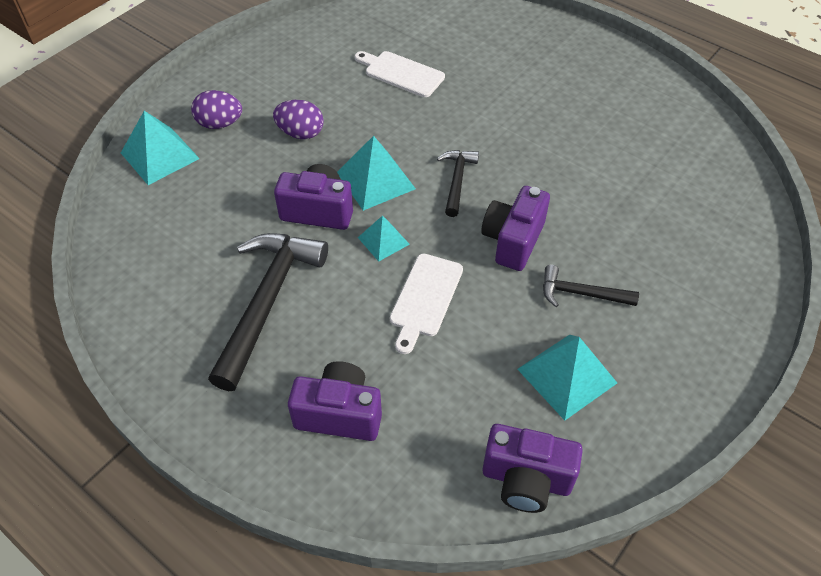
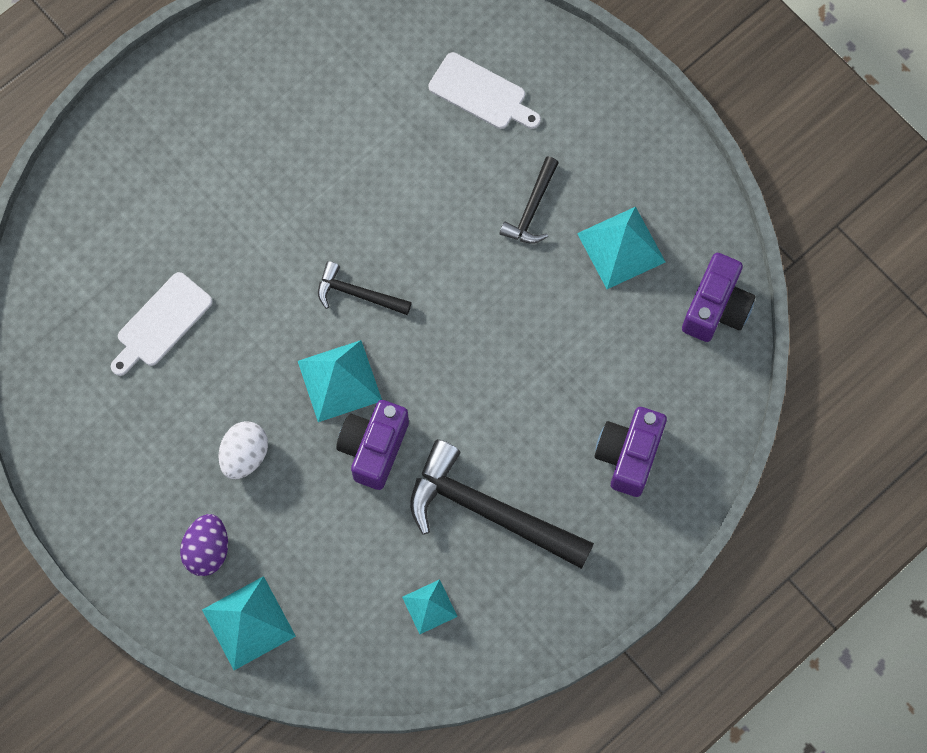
camera: 80 degrees left, 20 degrees up
(301, 133) = (245, 455): purple egg -> white egg
(383, 241) = (429, 385): turquoise pyramid -> turquoise pyramid (429, 606)
(425, 298) = (512, 357): white cutting board -> white cutting board (481, 93)
(513, 241) = (453, 256): purple camera -> none

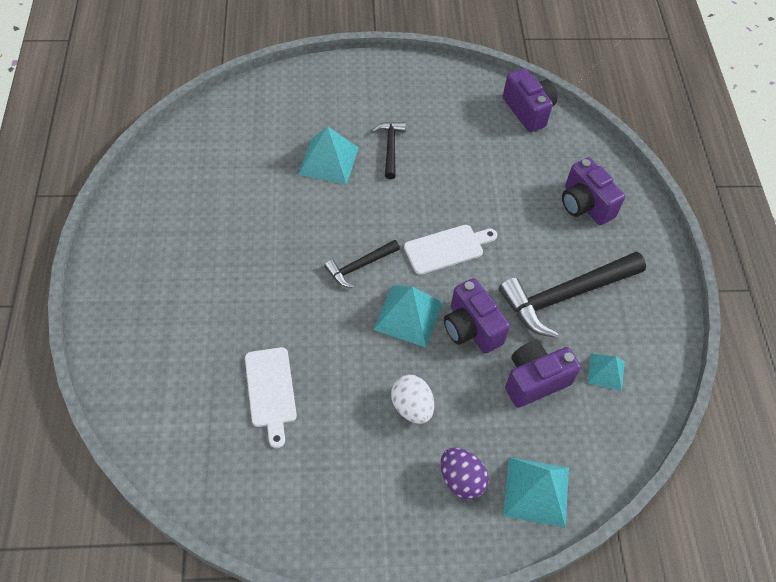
camera: 55 degrees left, 15 degrees down
(363, 546) = (534, 380): none -> purple camera
(481, 93) = (296, 124): white cutting board -> white cutting board (447, 248)
(532, 208) = (390, 148): black hammer -> black hammer turned 150 degrees counterclockwise
(621, 247) = (453, 126): turquoise pyramid -> turquoise pyramid (328, 161)

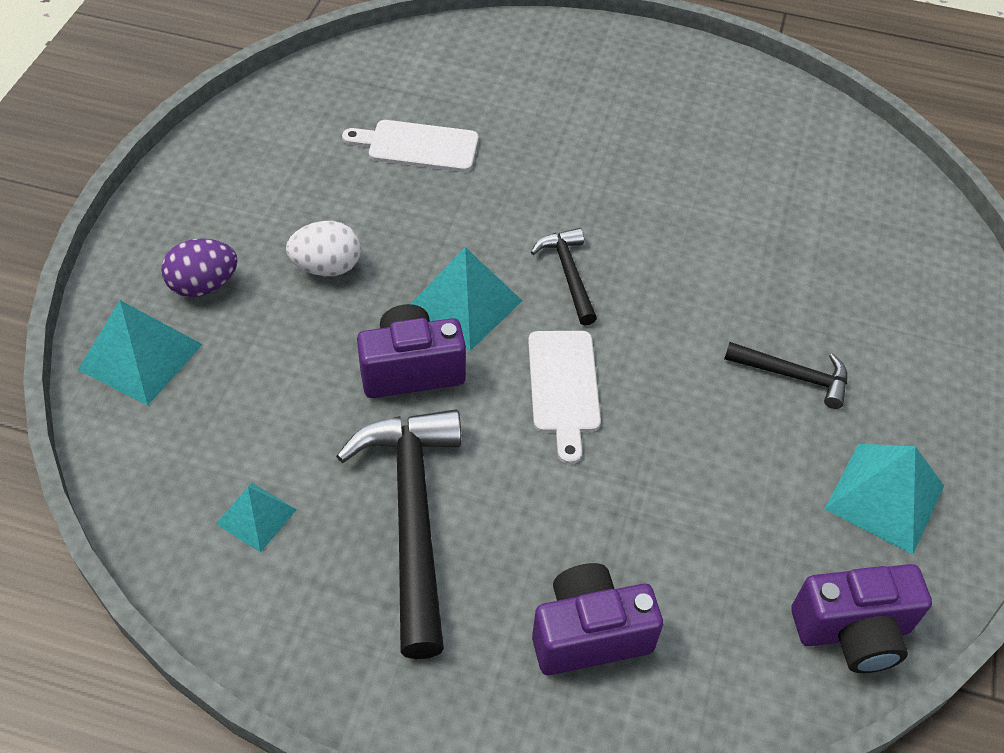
camera: 110 degrees right, 5 degrees down
(328, 161) = (781, 290): turquoise pyramid -> turquoise pyramid (884, 497)
(534, 380) = (291, 416): purple camera -> none

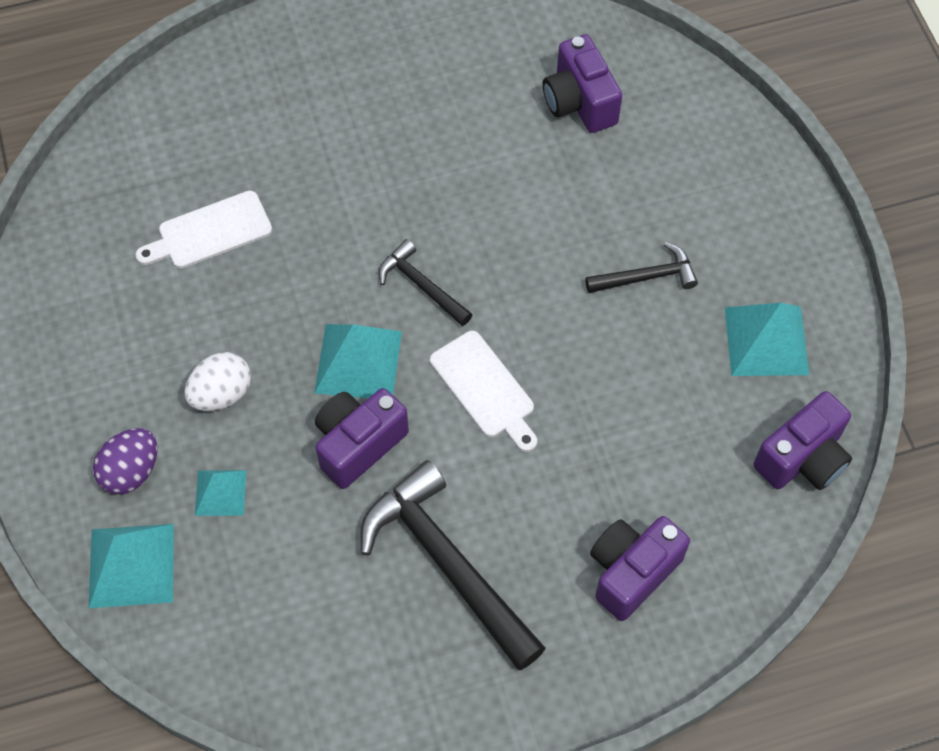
camera: 30 degrees left, 10 degrees up
(256, 516) = (331, 636): turquoise pyramid -> turquoise pyramid (220, 492)
(825, 204) = (579, 102): none -> purple camera

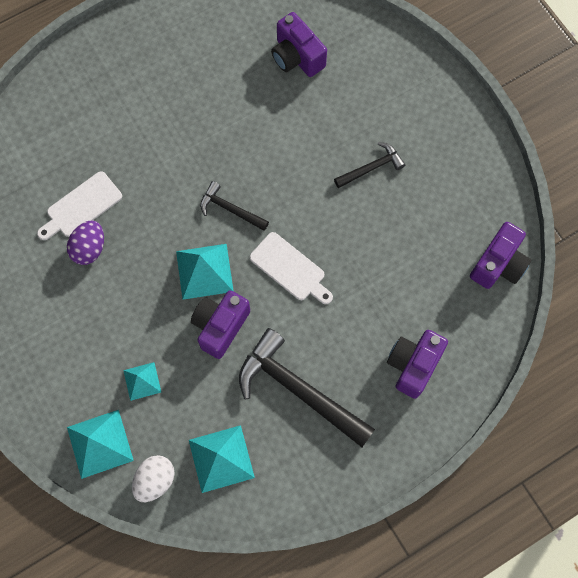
camera: 15 degrees left, 10 degrees up
(131, 471) = (80, 382): purple egg -> purple egg (89, 248)
(221, 394) = (123, 315): white egg -> white egg (155, 480)
(766, 340) = (456, 192): turquoise pyramid -> turquoise pyramid (221, 458)

